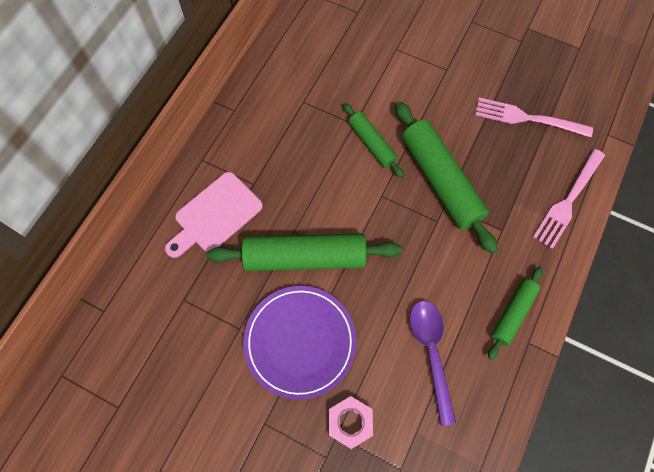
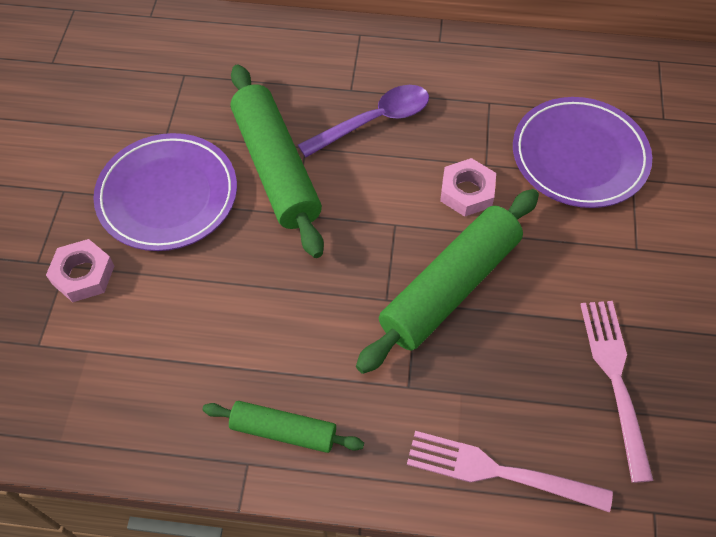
camera: 70 degrees right, 10 degrees down
(215, 215) = (295, 68): pink cutting board -> none
(368, 69) = (579, 156): none -> purple plate
(372, 143) = (467, 192): green rolling pin -> pink nut
(431, 352) = (196, 340): purple spoon -> purple spoon (374, 121)

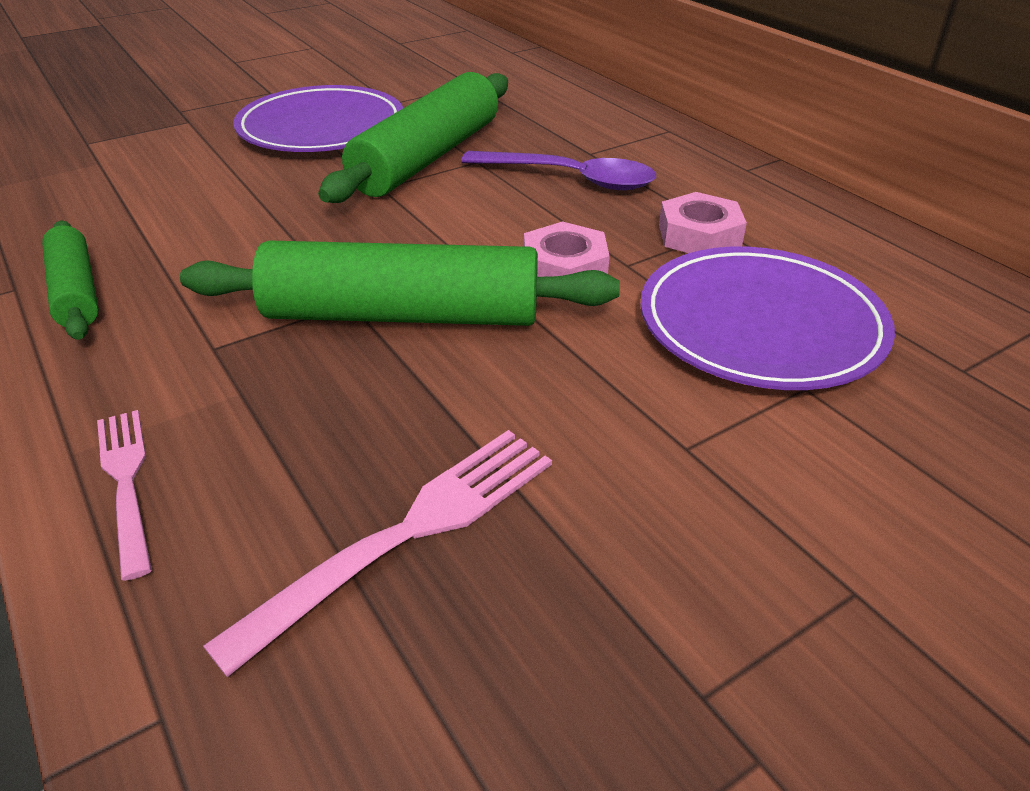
camera: 50 degrees right, 20 degrees down
(83, 275) = (185, 130): pink nut -> pink nut (699, 235)
(499, 472) = (126, 482): pink fork -> pink fork, size x0.65

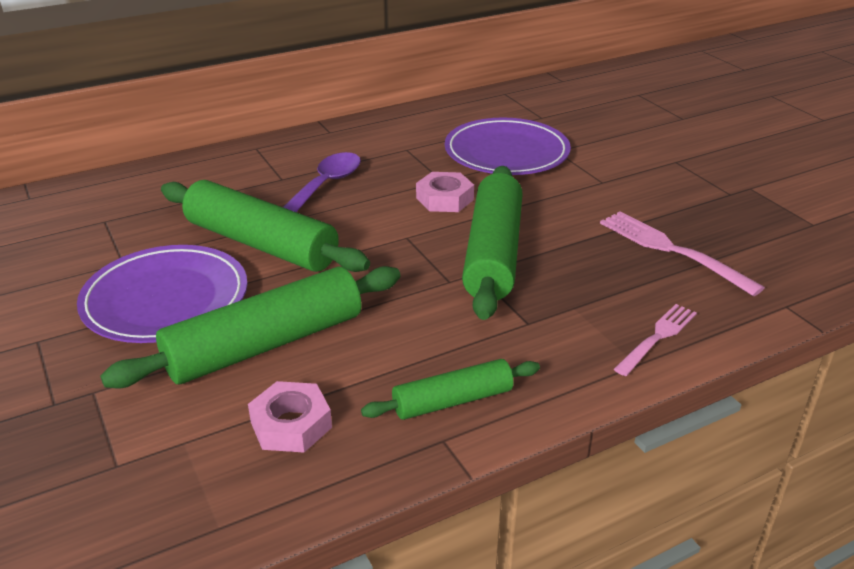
camera: 85 degrees left, 5 degrees down
(126, 482) = (657, 337): pink fork -> pink fork turned 150 degrees clockwise
(228, 180) = (265, 344): none -> green rolling pin
(699, 235) = (412, 156): pink nut -> pink nut (291, 425)

